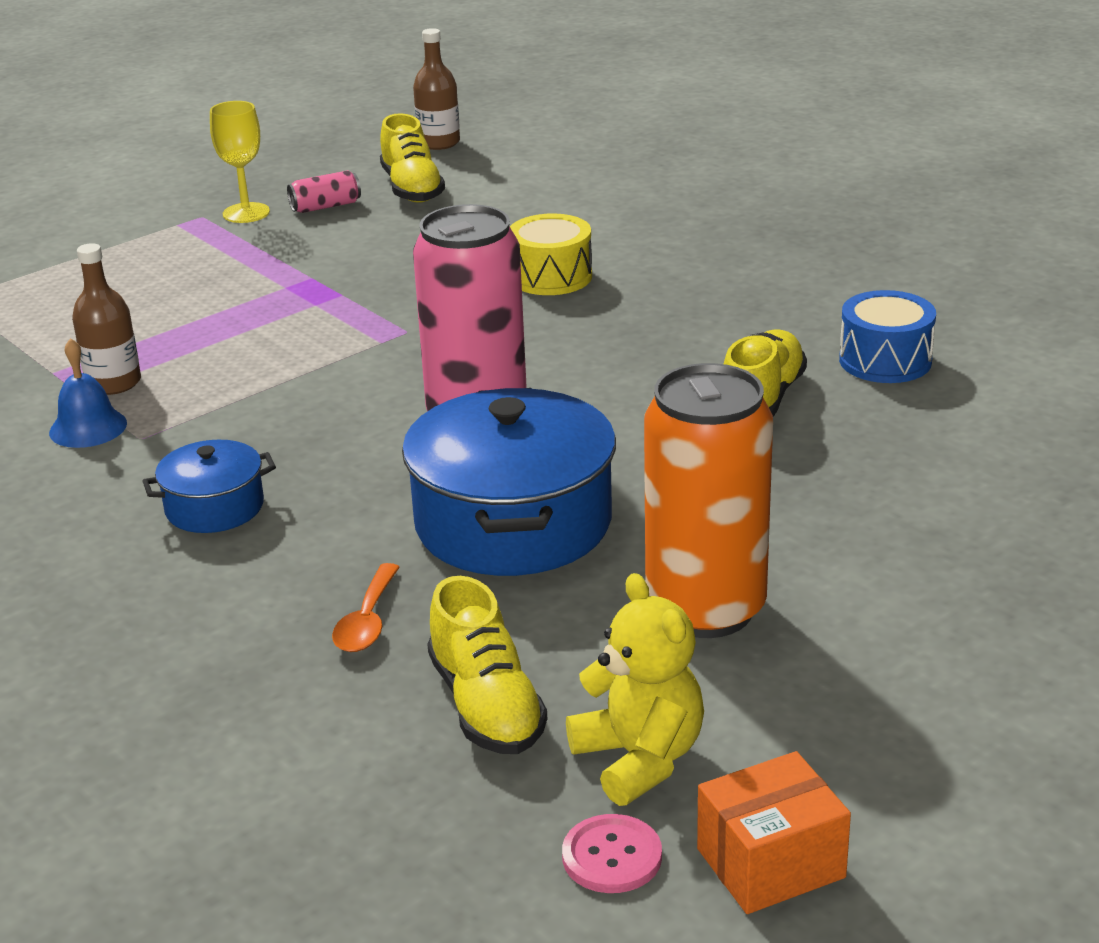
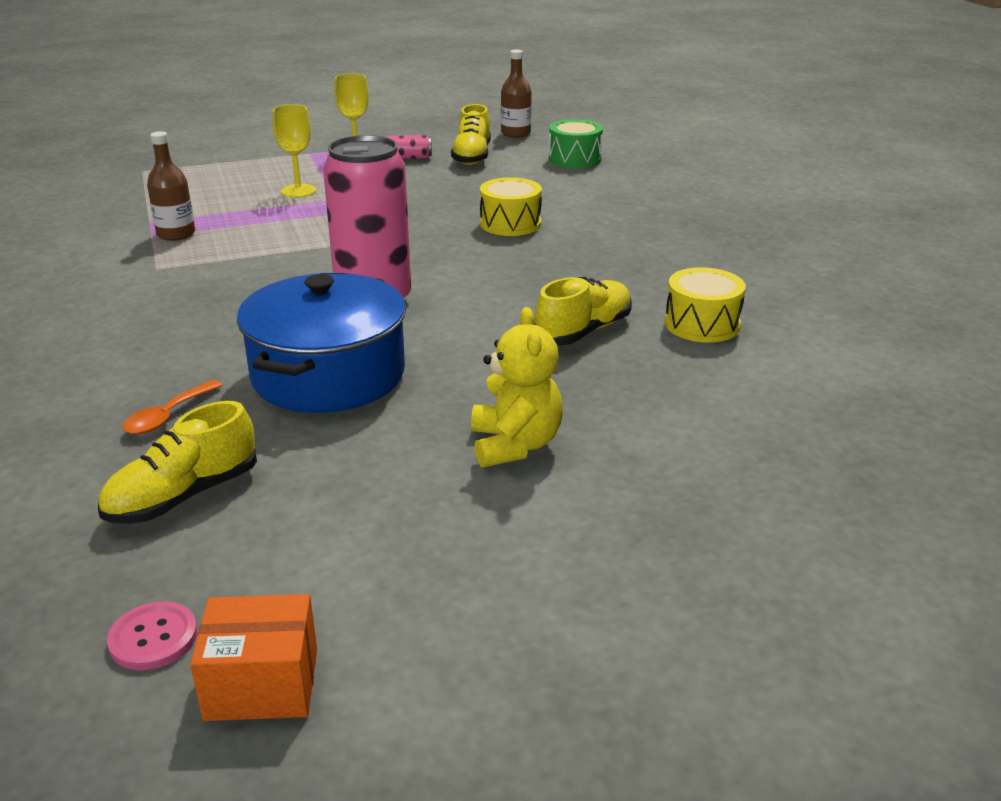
camera: 20 degrees right, 0 degrees up
(88, 427) = (133, 256): blue bell -> none
(214, 507) = (153, 320): blue pot -> none
(222, 285) = (298, 191): none -> yellow goblet
(486, 705) = (183, 496): yellow shoe -> yellow shoe turned 45 degrees clockwise
(550, 167) = (574, 159): none -> green drum
(639, 759) = (247, 568): yellow teddy bear -> yellow teddy bear (515, 445)
(705, 609) = (402, 469): orange can -> none
(885, 360) = (702, 324): blue drum -> yellow drum

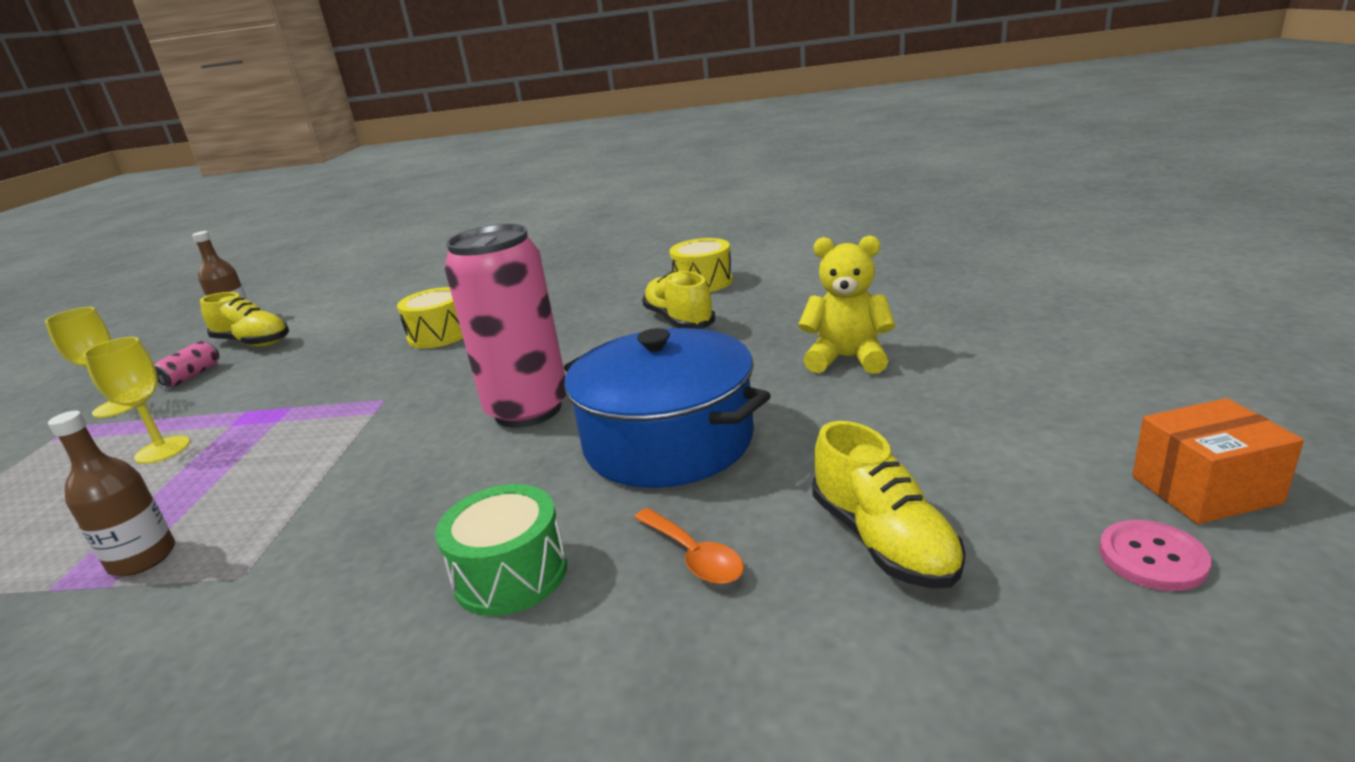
camera: 65 degrees left, 5 degrees down
(262, 684) = (1205, 489): orange box -> orange box turned 60 degrees clockwise
(574, 159) = (343, 299): green drum -> green drum (511, 574)

